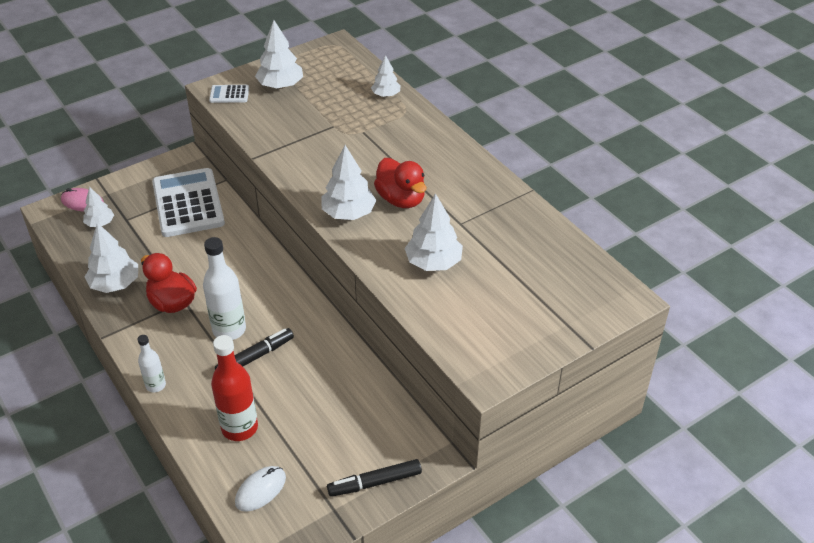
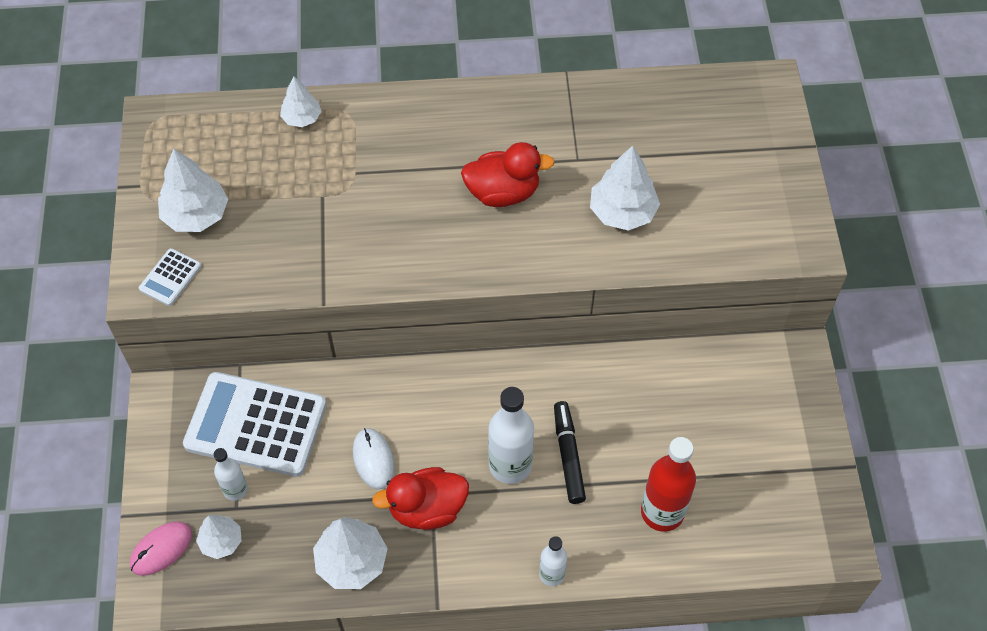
camera: 60 degrees left, 15 degrees up
(138, 214) = (235, 489): none -> white bottle
(260, 490) = (755, 525): white mouse -> white mouse (373, 459)
(348, 213) = (493, 251): white tree -> none
(375, 482) = (798, 418): black marker -> none

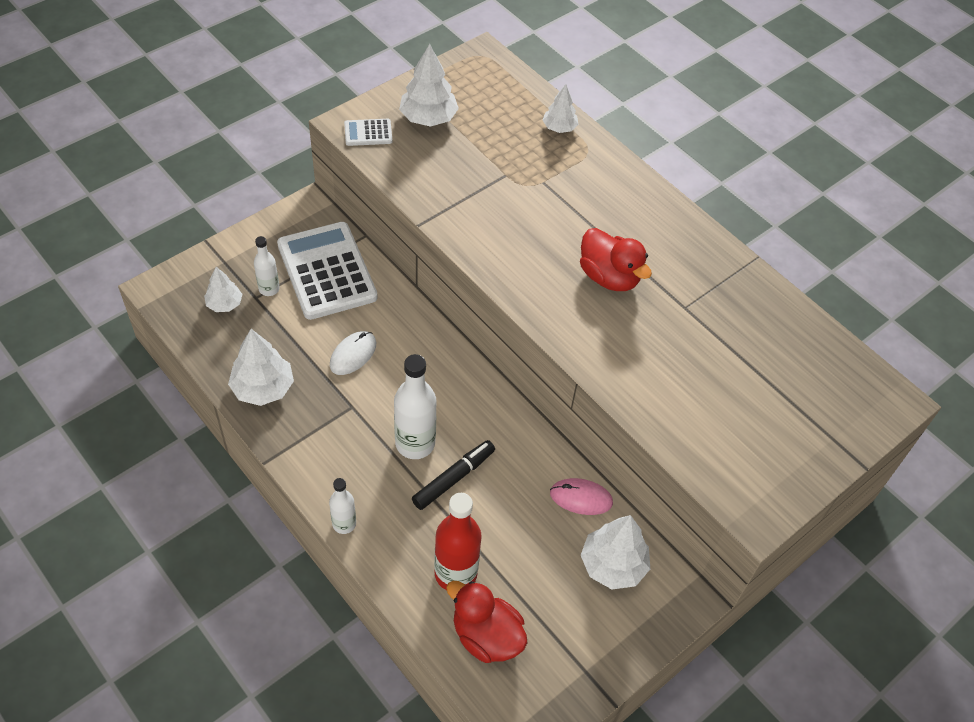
camera: 50 degrees right, 5 degrees down
(161, 549) = (195, 275): pink mouse -> pink mouse (581, 498)
(427, 509) = (338, 410): red duck -> red duck (486, 636)
(622, 212) = (665, 363): white tree -> white tree (613, 565)

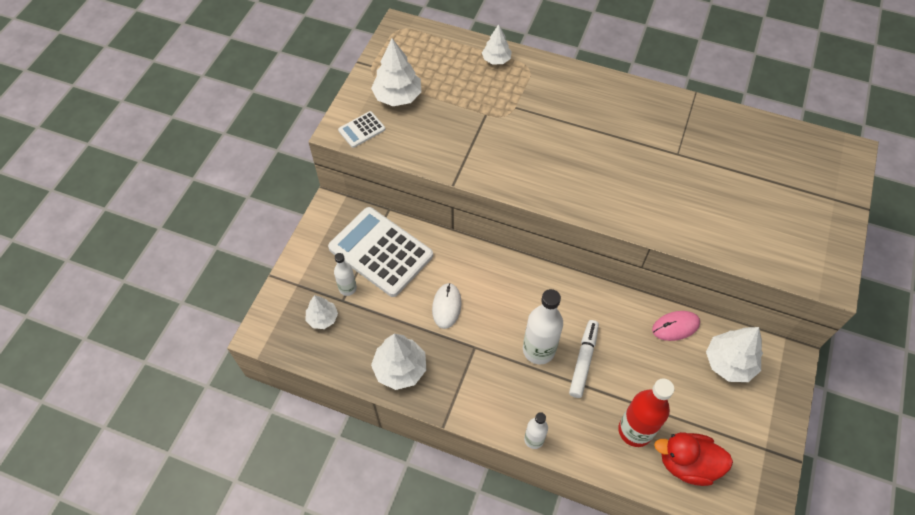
camera: 25 degrees left, 5 degrees up
(454, 478) = (583, 361): black marker -> white marker
(609, 277) = (613, 157): red duck -> none

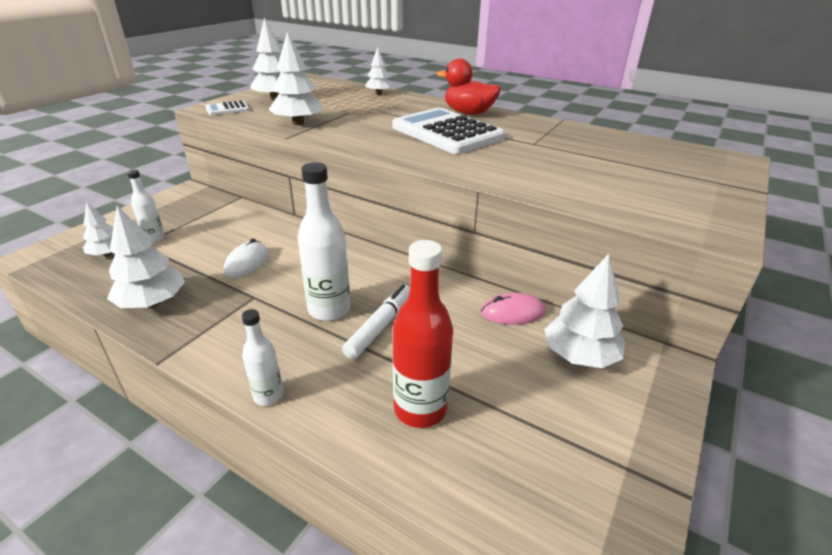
camera: 10 degrees right, 25 degrees down
(380, 252) = (210, 219): white calculator -> white calculator (446, 132)
(449, 150) = (298, 123): none -> white tree
(687, 464) = (489, 465): red duck -> red duck (468, 113)

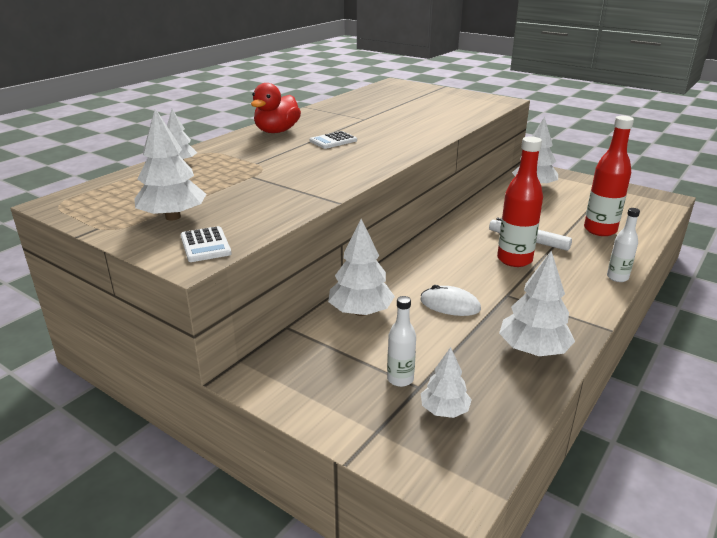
camera: 85 degrees left, 5 degrees down
(298, 123) = (287, 199): white tree -> white tree (360, 312)
(329, 309) = (514, 260): white bottle -> red bottle
(446, 132) = (333, 141): white calculator -> white calculator, size x0.44
(512, 312) = (497, 199): pink mouse -> none

